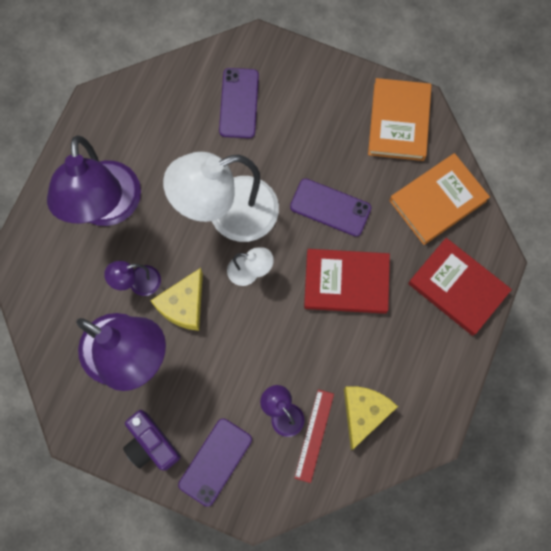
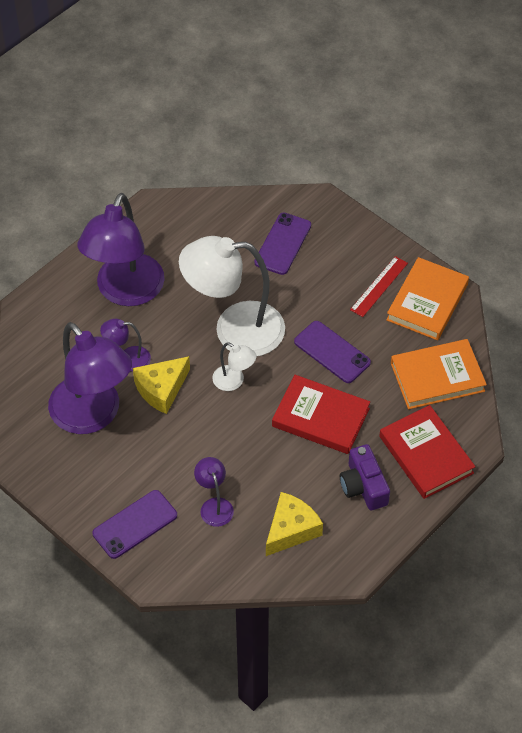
camera: 20 degrees right, 20 degrees down
(151, 444) = (82, 491): purple camera -> purple camera (363, 486)
(314, 435) = (236, 533): red ruler -> red ruler (379, 286)

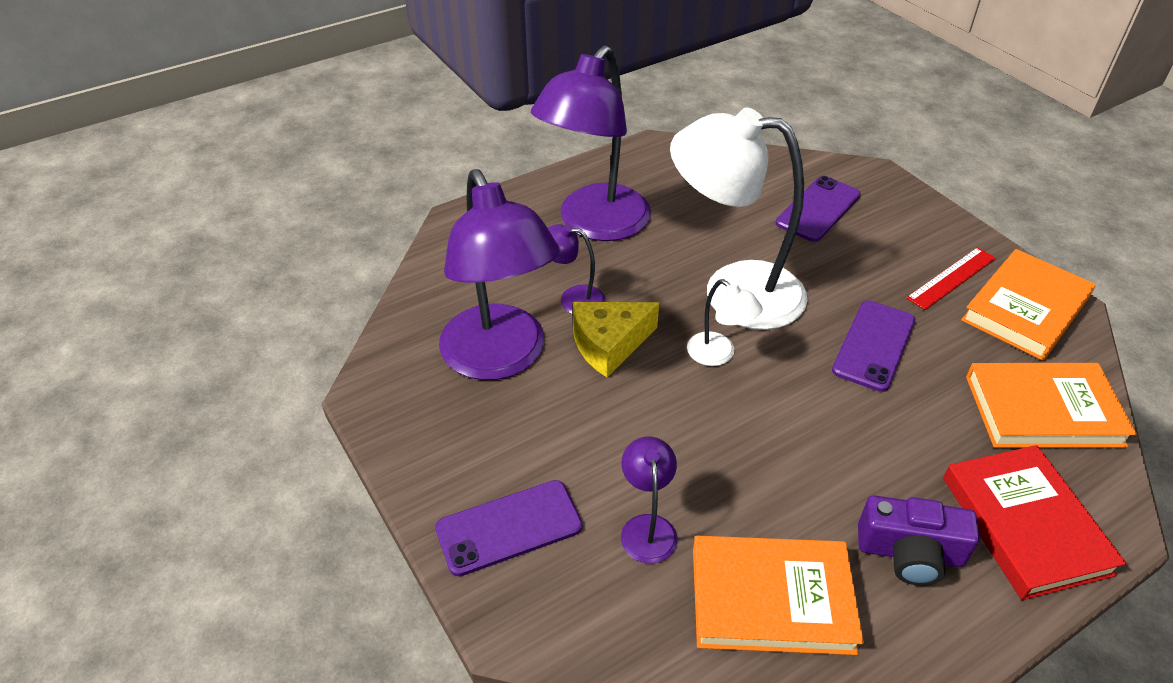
camera: 15 degrees right, 10 degrees down
(291, 529) = (771, 599): yellow cheese -> orange book
(320, 417) = (846, 430): red book -> none
(332, 352) = (874, 345): purple phone -> purple phone turned 60 degrees clockwise
(363, 486) = (910, 553): purple camera -> purple camera turned 75 degrees counterclockwise

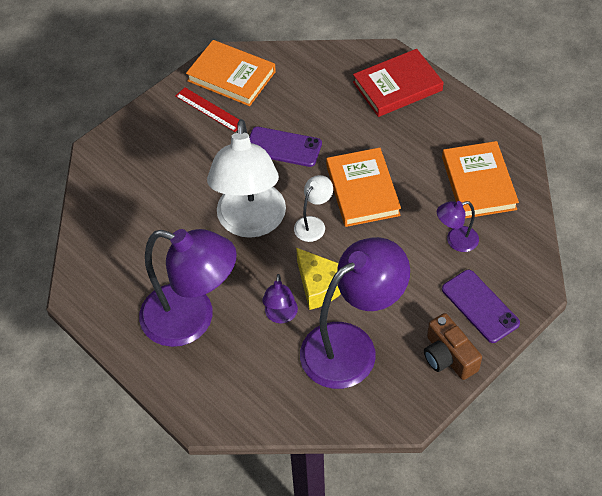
camera: 100 degrees left, 10 degrees up
(438, 462) = (448, 356): none -> brown camera
(818, 209) = (146, 181): purple phone -> none
(910, 553) = (431, 130): purple camera -> none
(1043, 410) = (315, 74): orange book -> orange book (362, 190)

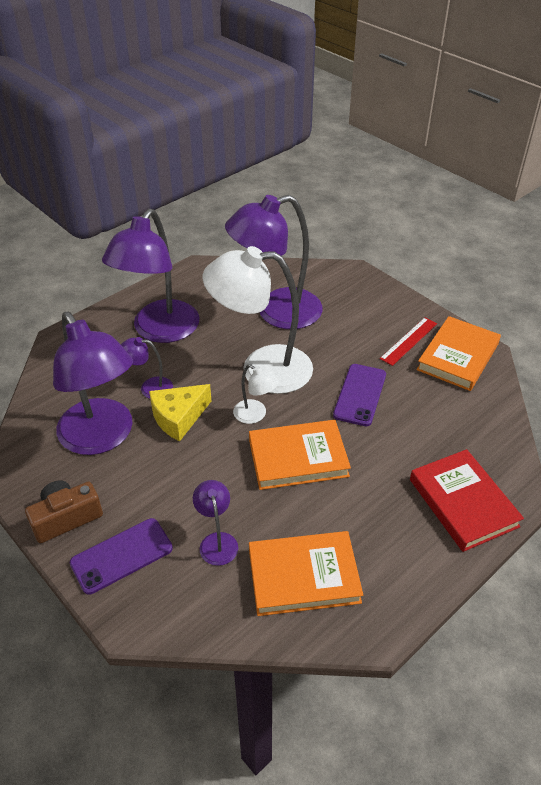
camera: 90 degrees right, 10 degrees down
(163, 215) = (276, 312): none -> purple lamp

